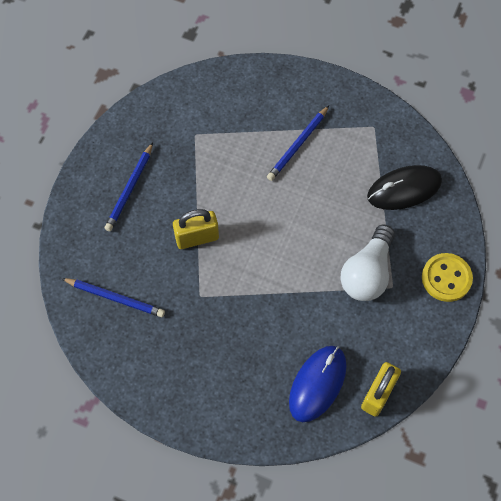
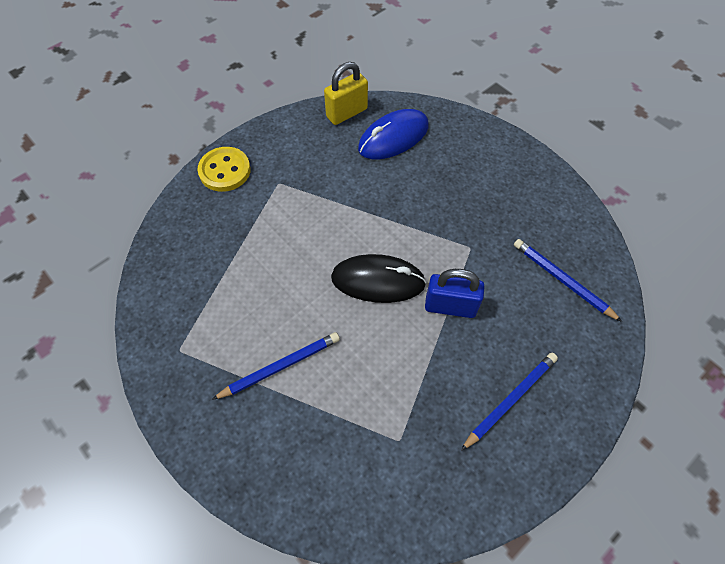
camera: 155 degrees left, 5 degrees down
(197, 238) = (450, 306): yellow padlock -> blue padlock
(367, 272) = (293, 203): white light bulb -> none
(404, 189) = (200, 265): black mouse -> black mouse (378, 281)

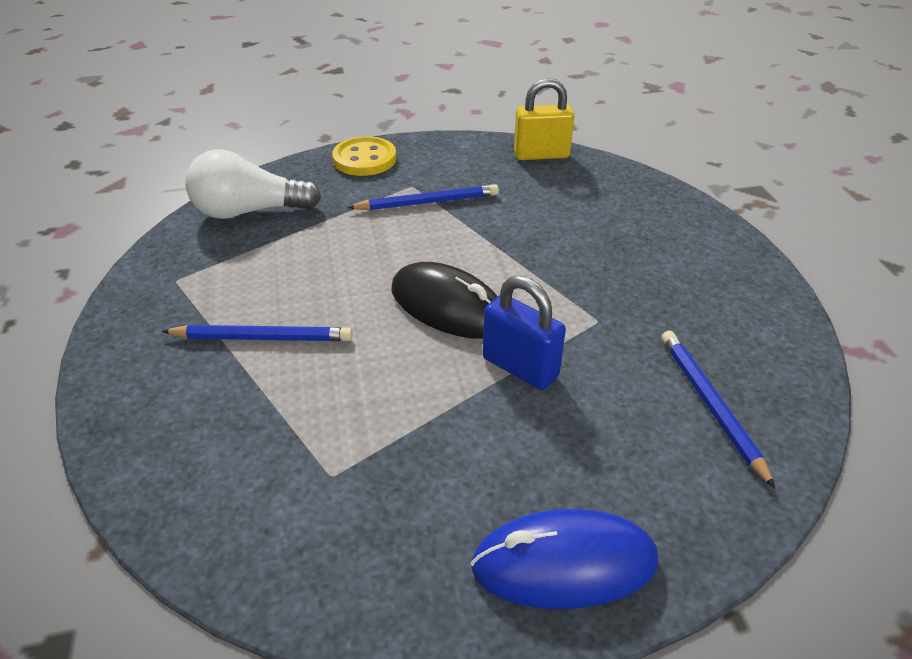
camera: 30 degrees right, 20 degrees down
(179, 262) = (249, 211): none -> white light bulb
(393, 137) = (580, 190): blue mouse -> blue mouse (564, 564)
(510, 400) = (522, 505): blue pencil -> blue pencil (427, 202)

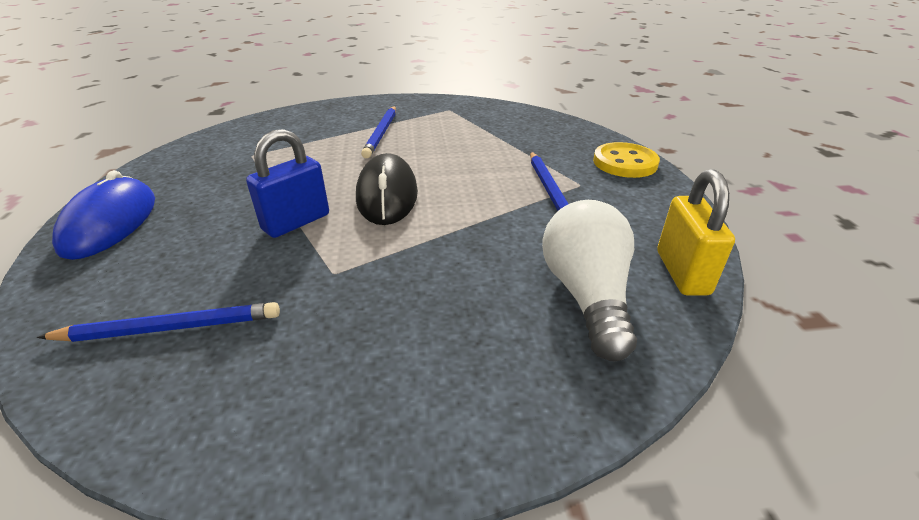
camera: 95 degrees right, 5 degrees down
(249, 211) = (529, 123): white light bulb -> white light bulb (586, 296)
(448, 307) = (387, 195): black mouse -> black mouse turned 45 degrees counterclockwise

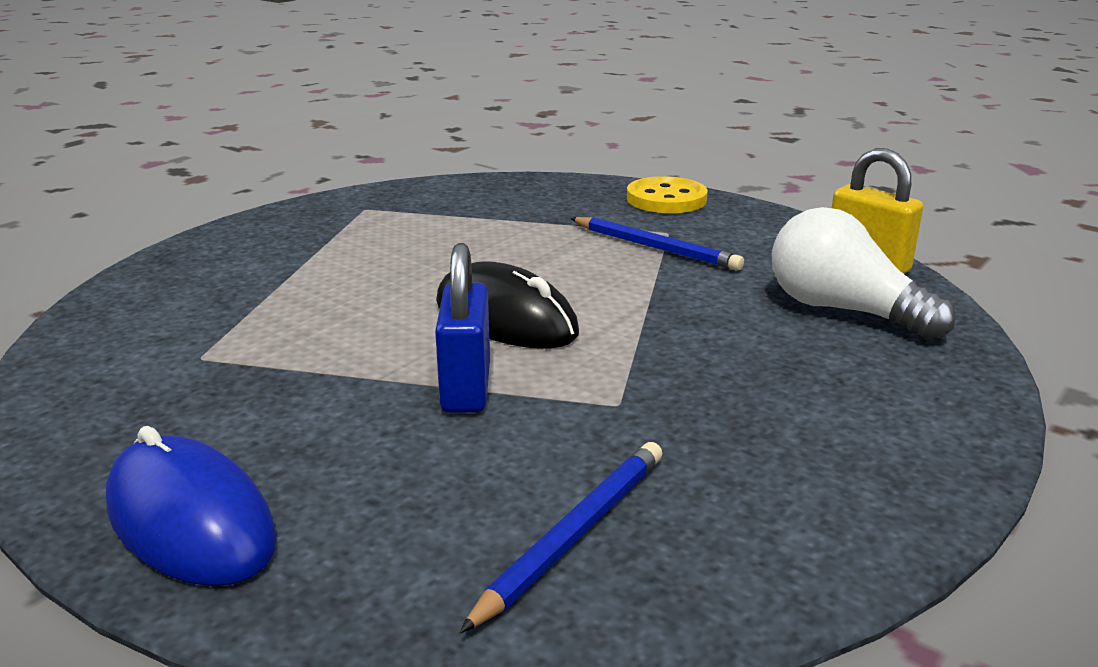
camera: 45 degrees left, 10 degrees down
(381, 133) = (339, 263): blue pencil -> none

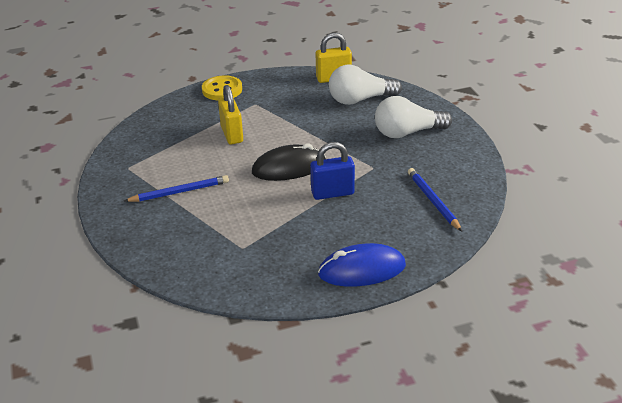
camera: 55 degrees left, 10 degrees up
(466, 388) = (332, 193): blue padlock -> blue padlock turned 45 degrees counterclockwise
(547, 243) = (232, 135): none -> yellow padlock
(655, 248) = (267, 113): blue pencil -> blue pencil (179, 192)
(813, 401) = (407, 133): none -> white light bulb

